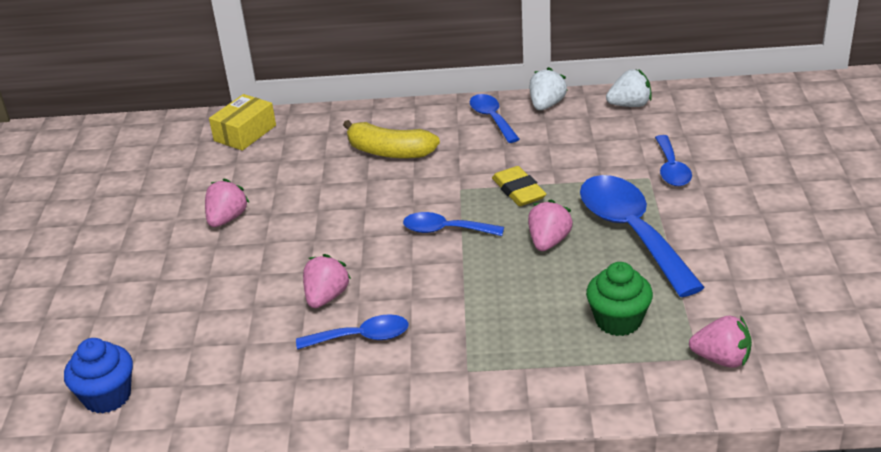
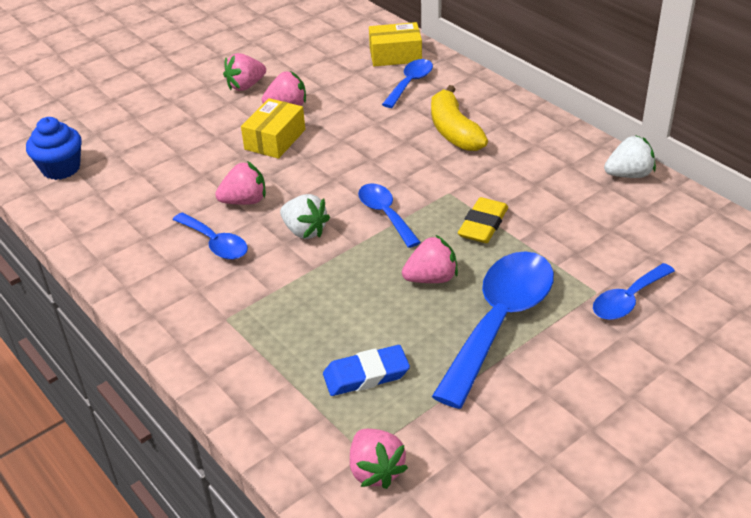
camera: 50 degrees right, 5 degrees up
(158, 229) = (246, 86): none -> pink strawberry
(264, 245) = (275, 139): none -> yellow box
(492, 118) = (567, 156): blue spoon -> blue spoon (410, 83)
(618, 321) = (366, 375): green cupcake -> blue eraser
(630, 105) = (697, 222): white strawberry -> white strawberry (304, 231)

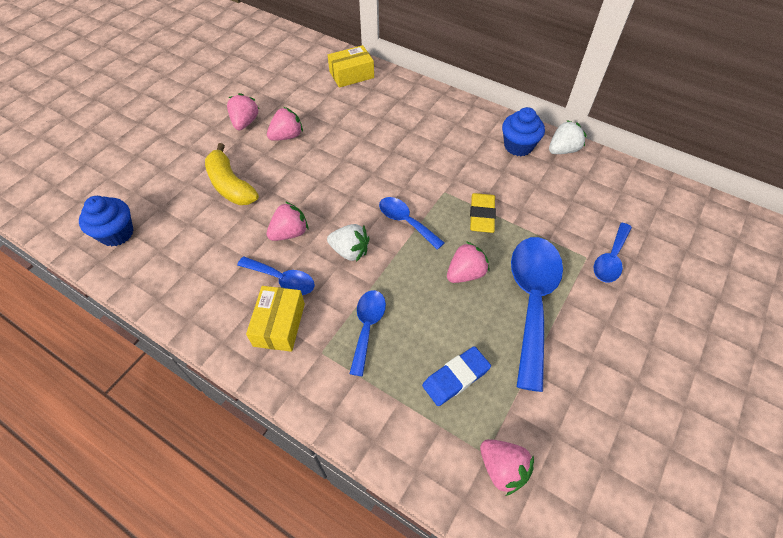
camera: 20 degrees left, 15 degrees up
(246, 86) = (245, 122): pink strawberry -> pink strawberry turned 150 degrees clockwise
(275, 139) = (290, 169): yellow box -> yellow box (279, 324)
(410, 83) = (373, 98): blue spoon -> blue spoon (367, 327)
(454, 131) = (424, 135): yellow banana -> yellow banana (231, 185)
(570, 161) = (518, 146): none -> blue cupcake

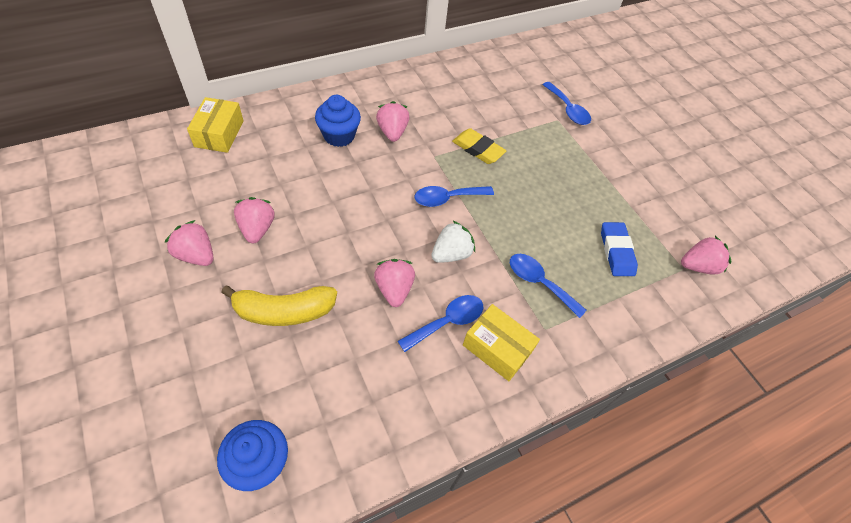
camera: 65 degrees left, 0 degrees up
(465, 273) = (527, 192): pink strawberry -> pink strawberry (392, 132)
(518, 146) = (424, 86): blue cupcake -> blue cupcake (339, 136)
(532, 301) = (576, 170): blue spoon -> none
(563, 150) = (450, 67): white strawberry -> none

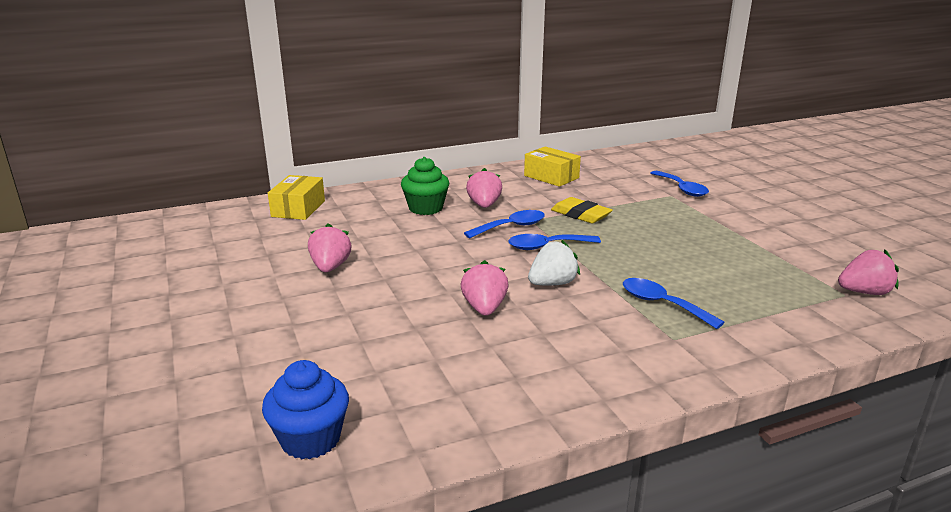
camera: 10 degrees right, 30 degrees down
(196, 255) = (261, 284): pink strawberry -> none
(284, 311) = (354, 323): yellow banana -> none
(339, 136) = (426, 208): blue cupcake -> green cupcake
(447, 322) = (549, 332): blue spoon -> blue spoon (511, 227)
(497, 348) = (613, 353): yellow box -> yellow box (551, 177)
(616, 251) = (756, 282): blue eraser -> none

